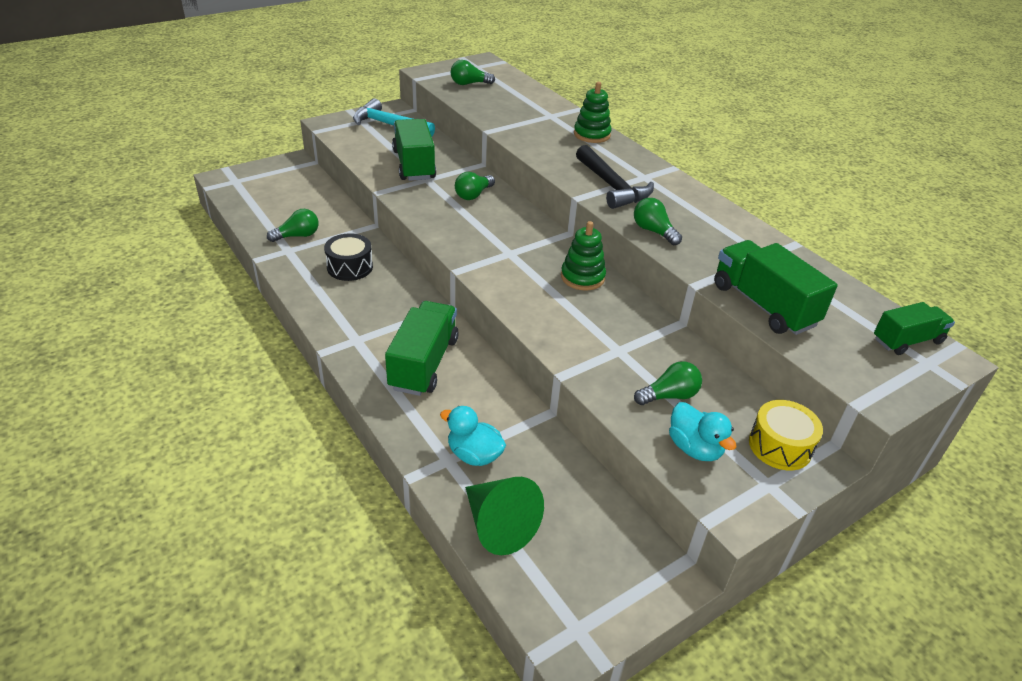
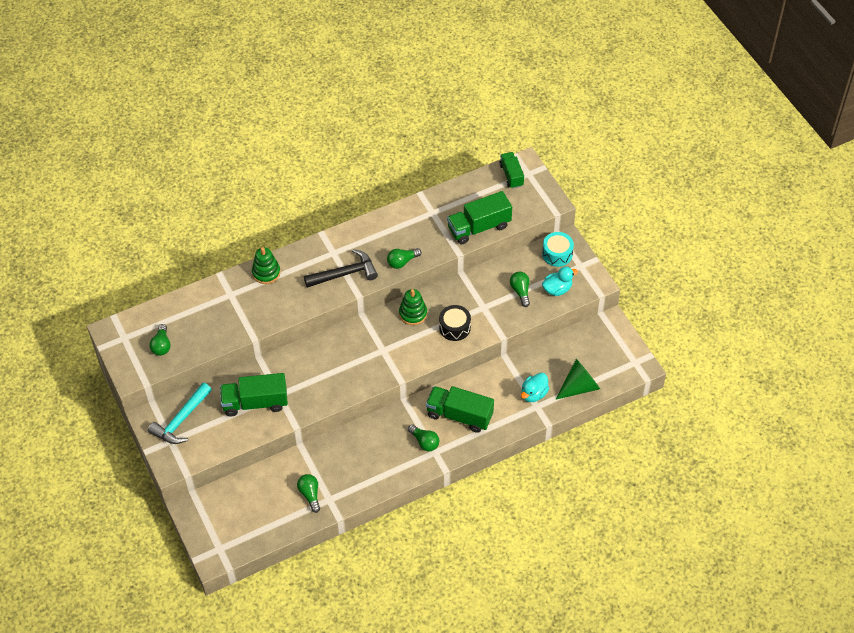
camera: 80 degrees left, 15 degrees up
(350, 267) = (354, 458): black drum -> black drum (454, 327)
(473, 195) = (305, 366): green light bulb -> green light bulb (424, 442)
(780, 446) = (557, 254): yellow drum -> turquoise drum

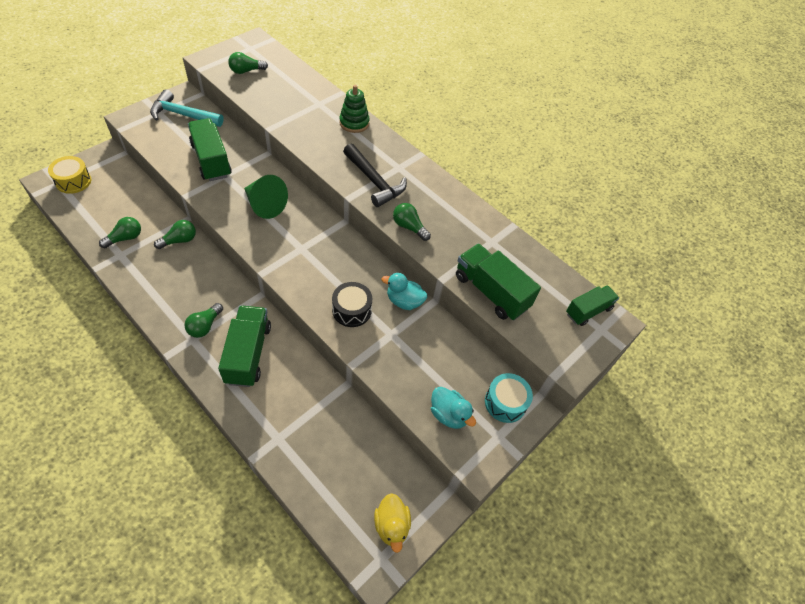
camera: 65 degrees right, 0 degrees up
(221, 536) = (73, 181): none -> yellow drum
(413, 314) = (359, 266): green stacking toy -> none
(520, 291) = (429, 371): green light bulb -> green light bulb (179, 240)
(533, 394) = (296, 431): turquoise duck -> turquoise duck (404, 301)
(579, 387) = (320, 487): green cone -> green cone (264, 205)
(615, 351) = (391, 525): none -> yellow duck

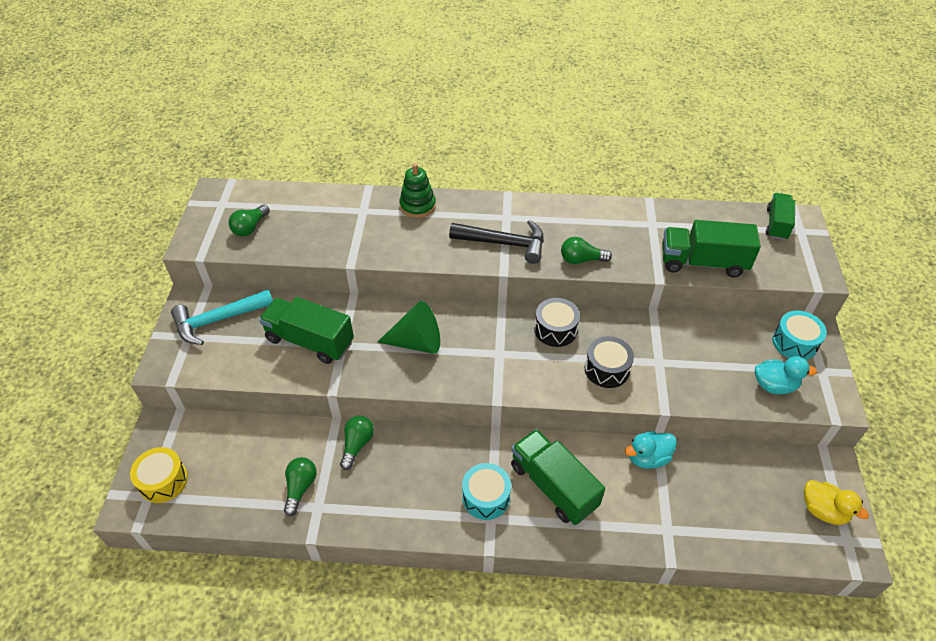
camera: 35 degrees left, 5 degrees down
(205, 326) = (486, 497): green light bulb -> turquoise drum
(353, 262) = (555, 329): none -> black drum
(404, 301) = (633, 328): turquoise duck -> turquoise duck (648, 458)

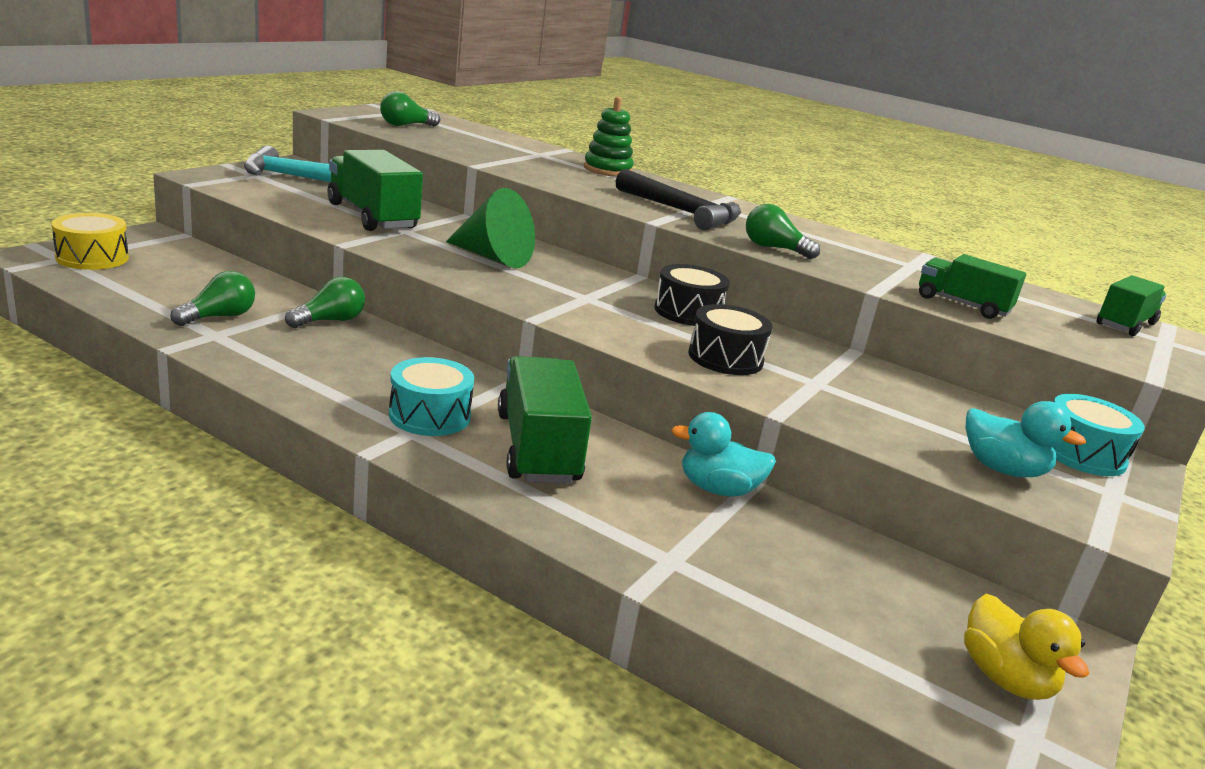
camera: 25 degrees right, 25 degrees down
(702, 262) = (962, 305): green truck -> green truck, size x0.63

